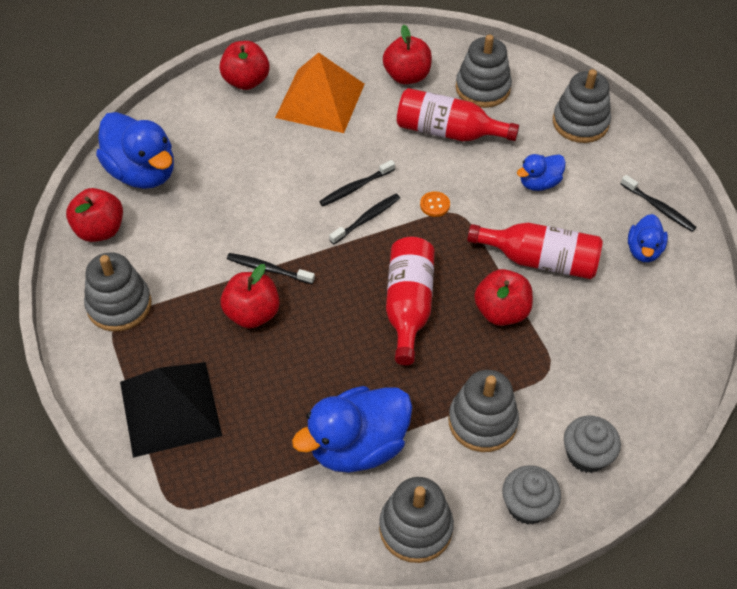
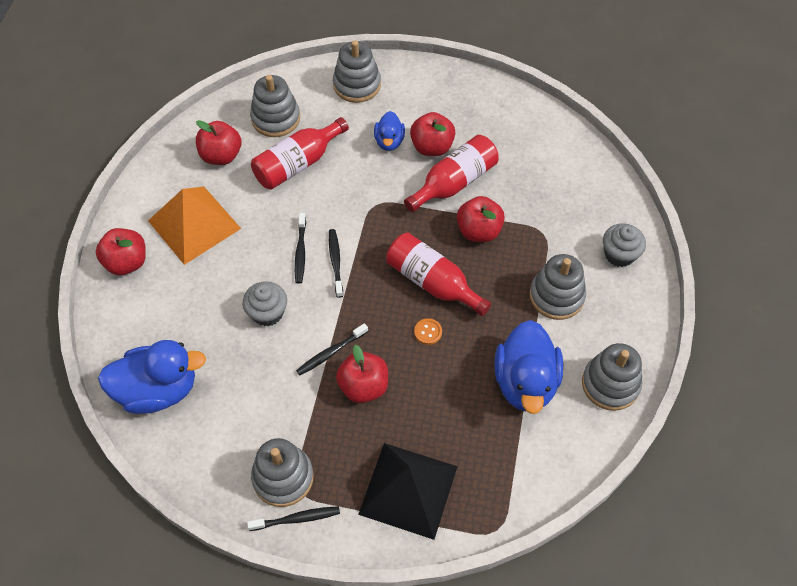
camera: 55 degrees left, 5 degrees up
(100, 230) = (193, 454): red apple -> red apple (432, 147)
(435, 205) = (357, 213): orange button -> orange button (428, 332)
(527, 505) = (634, 310): grey cupcake -> grey cupcake (267, 313)
(643, 250) = (490, 122): blue duck -> none
(659, 208) = (463, 92): black toothbrush -> black toothbrush (297, 519)

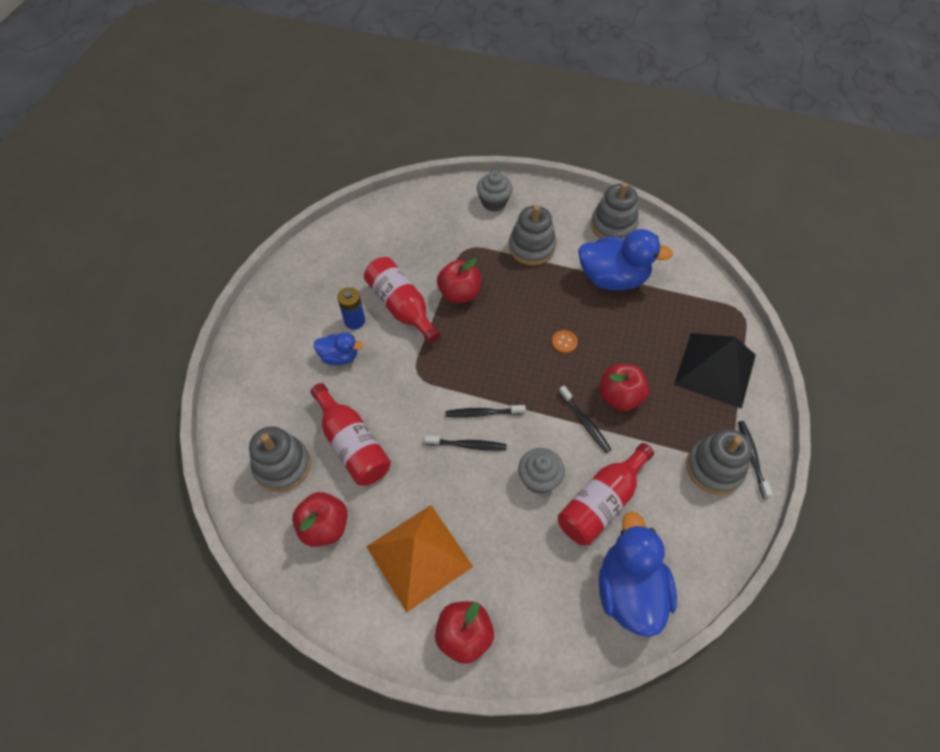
camera: 85 degrees left, 0 degrees up
(357, 85) = (254, 381): grey stacking toy -> none
(432, 147) = (354, 321): red apple -> blue battery
(432, 282) = (512, 334): red bottle -> red bottle (601, 502)

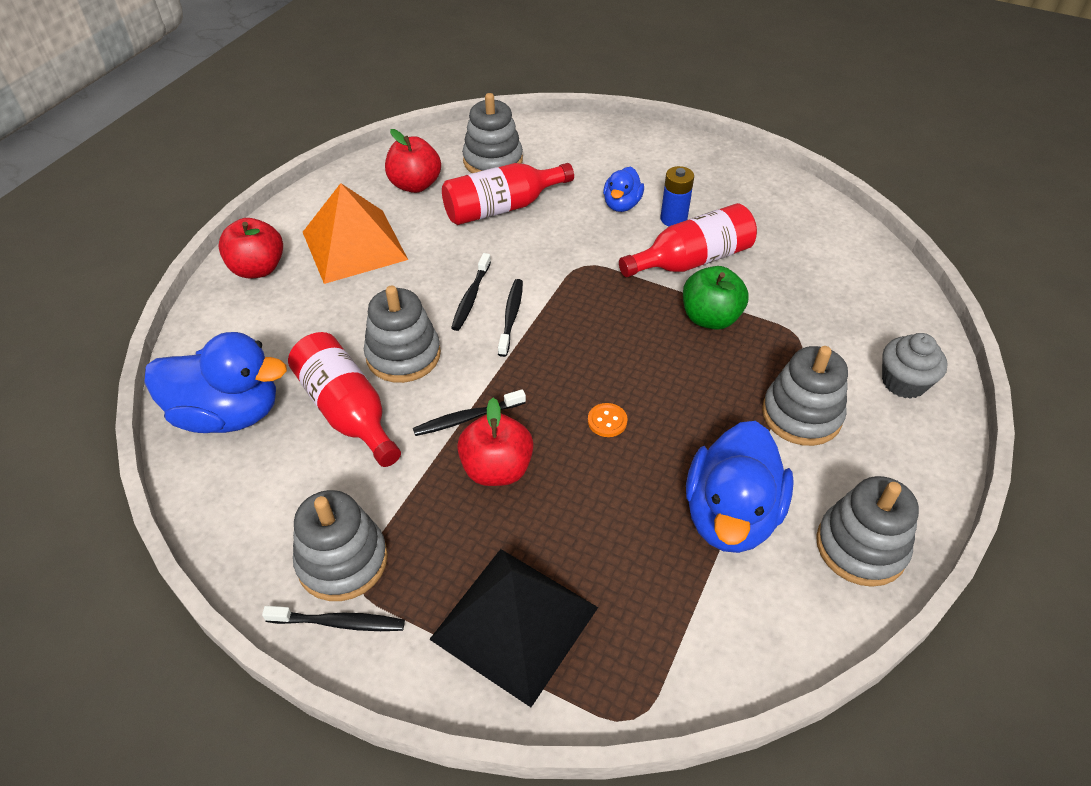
camera: 100 degrees right, 10 degrees down
(459, 294) = (710, 318): red apple -> green apple
(539, 478) = (403, 355): grey cupcake -> grey stacking toy

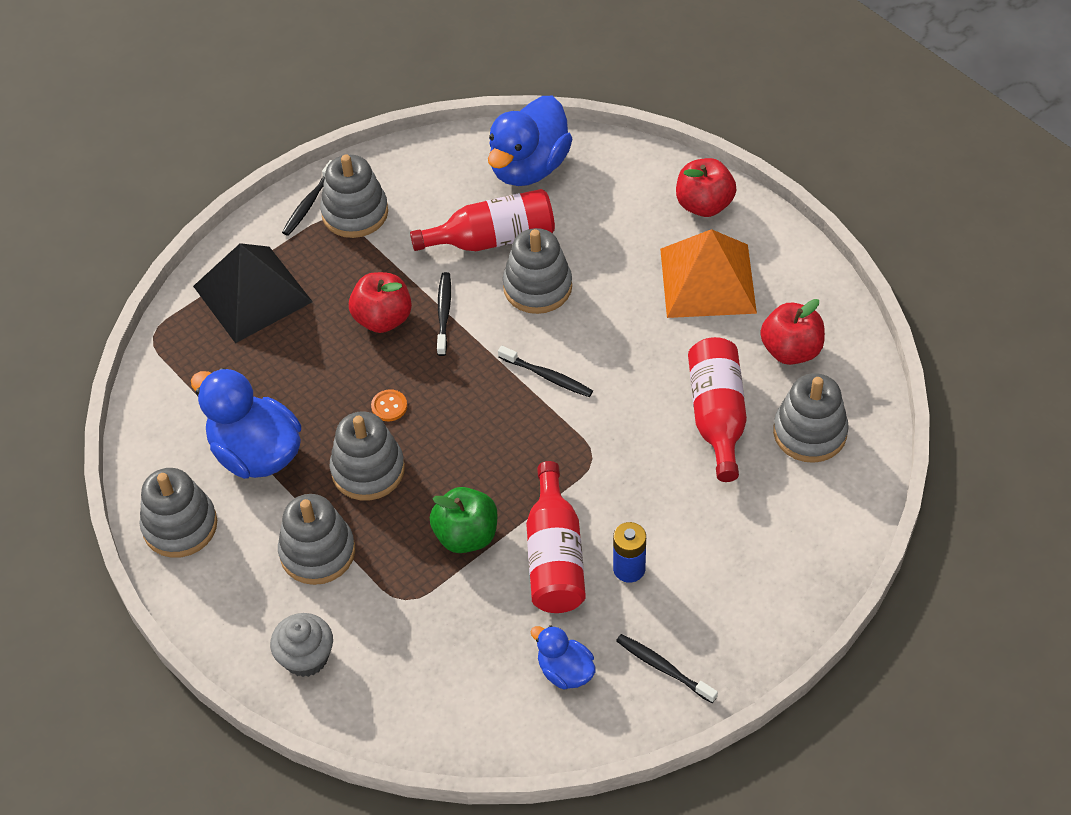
camera: 115 degrees right, 5 degrees up
(471, 297) = (588, 353): black toothbrush -> black toothbrush (663, 668)
(621, 204) = (676, 529): blue duck -> blue duck (565, 671)
(690, 410) = (368, 470): none -> grey stacking toy

